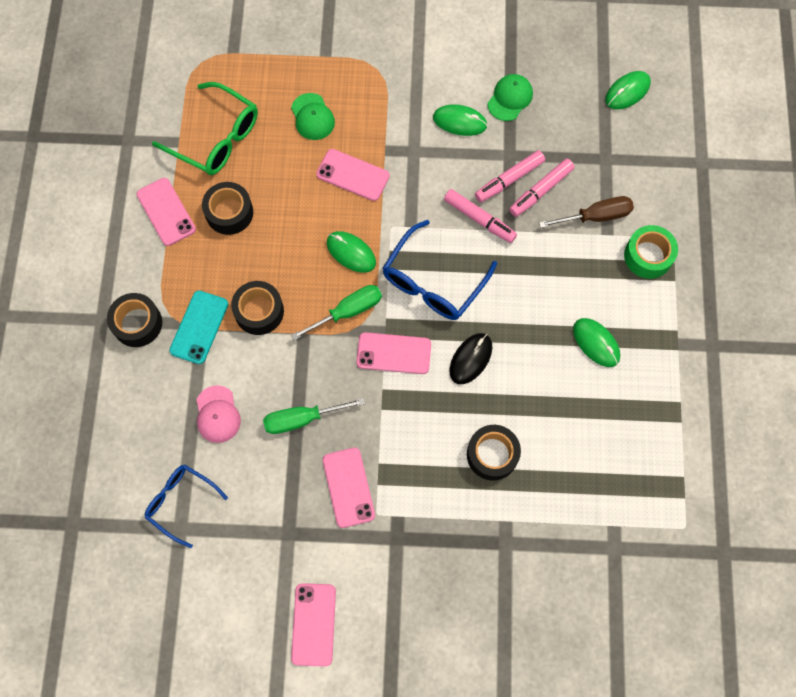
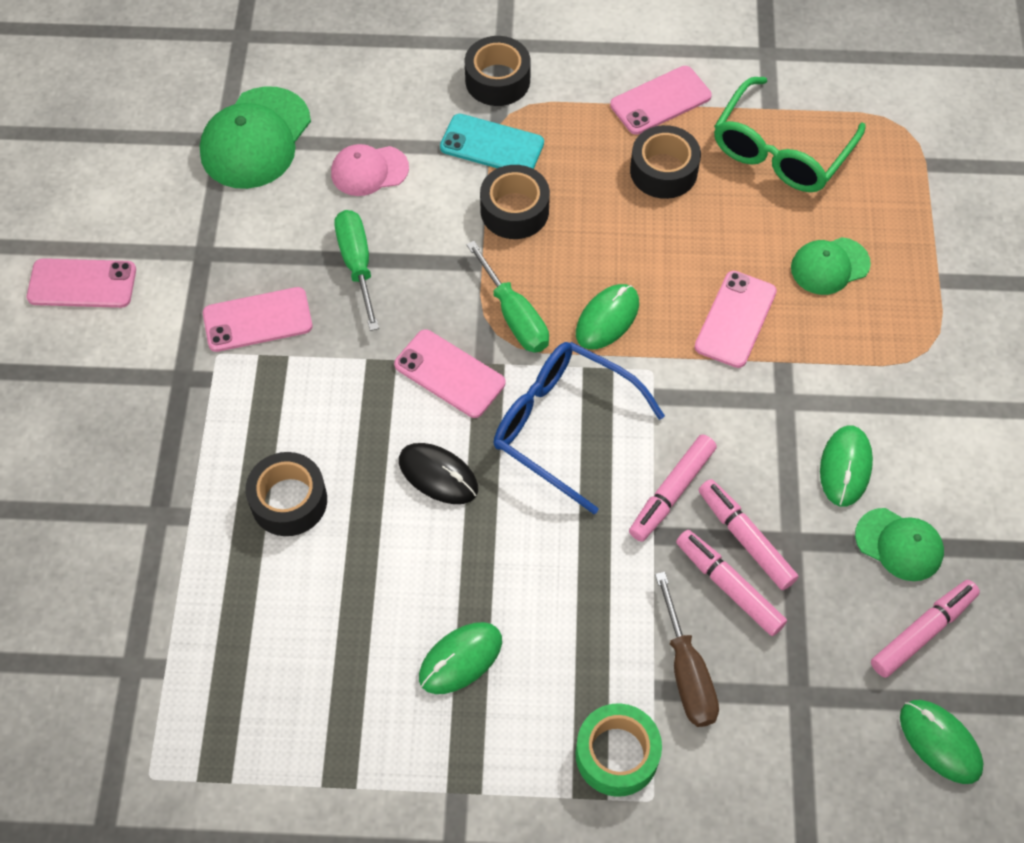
camera: 90 degrees right, 10 degrees down
(181, 502) = (255, 138): blue glasses -> green cap
(394, 353) = (449, 374): pink phone -> pink phone turned 60 degrees counterclockwise
(563, 92) = (922, 632): none -> pink marker

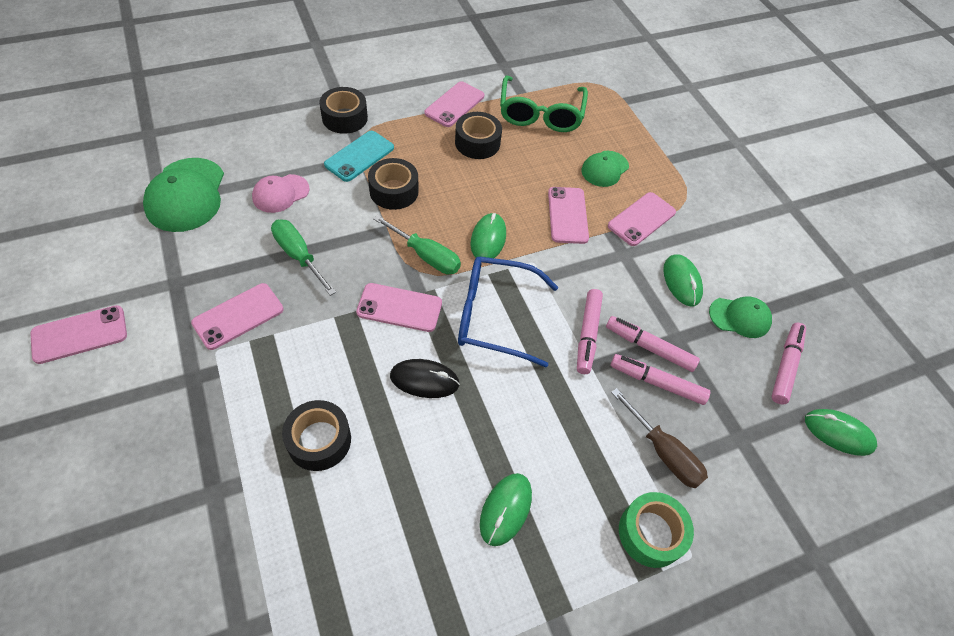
camera: 30 degrees left, 5 degrees down
(492, 145) = (359, 156): turquoise phone -> turquoise phone turned 45 degrees counterclockwise
(840, 359) = (641, 219): none -> pink phone

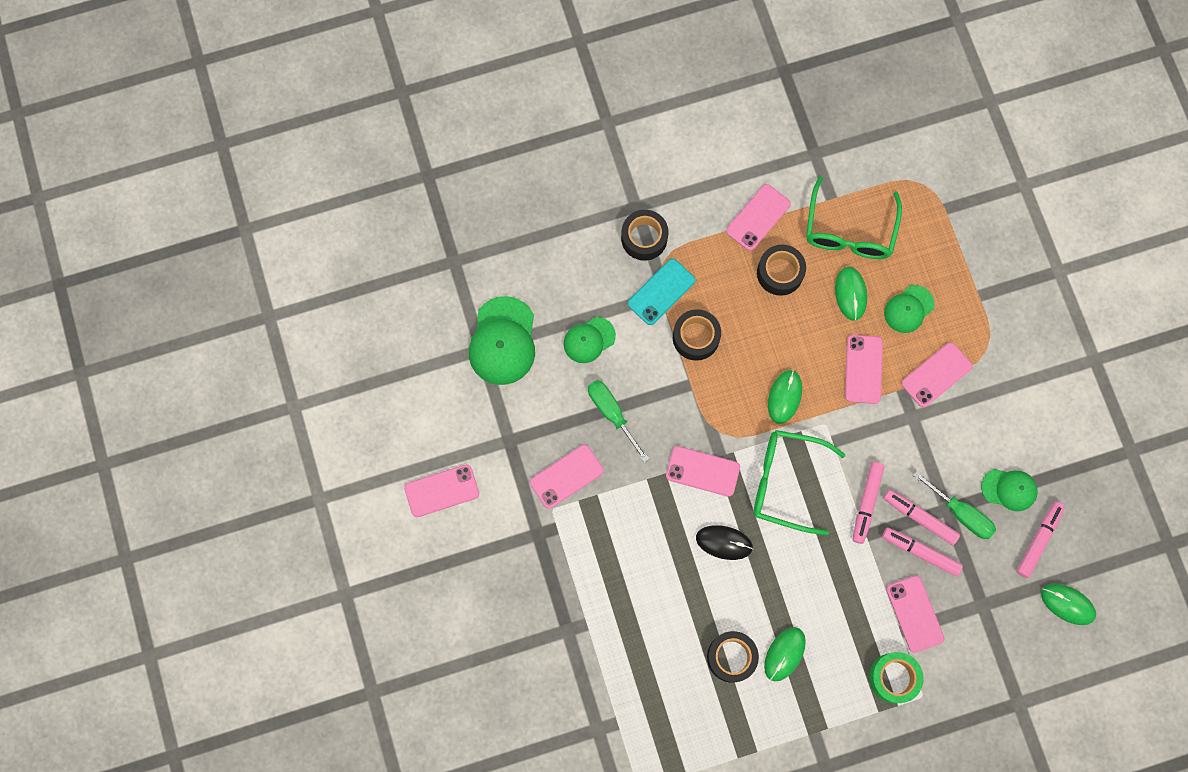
camera: 10 degrees right, 20 degrees up
(280, 193) = (589, 340): pink cap -> green cap
(319, 440) = (642, 592): black tape -> black tape (731, 657)
(425, 255) = (726, 415): green screwdriver -> green screwdriver (960, 513)
(495, 316) = (786, 482): blue glasses -> green glasses
(663, 451) = (915, 613): brown screwdriver -> pink phone
(682, 281) = (962, 449): green mouse -> green mouse (850, 294)

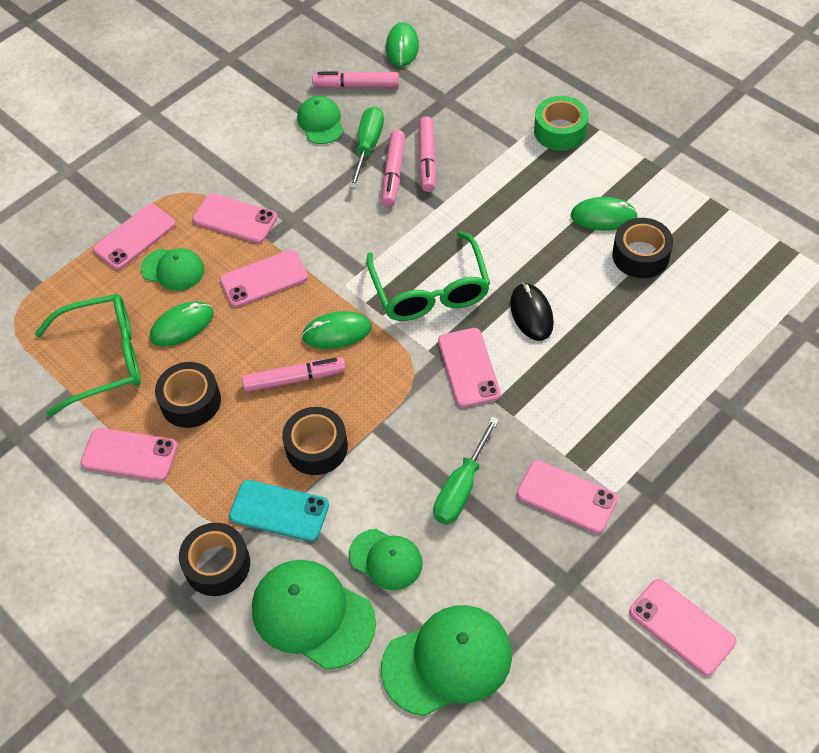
camera: 115 degrees left, 20 degrees down
(577, 279) = (312, 615): none -> green cap
(866, 503) = (407, 218): pink marker -> pink marker (294, 379)
(915, 613) = (489, 140): pink phone -> pink phone (135, 237)

